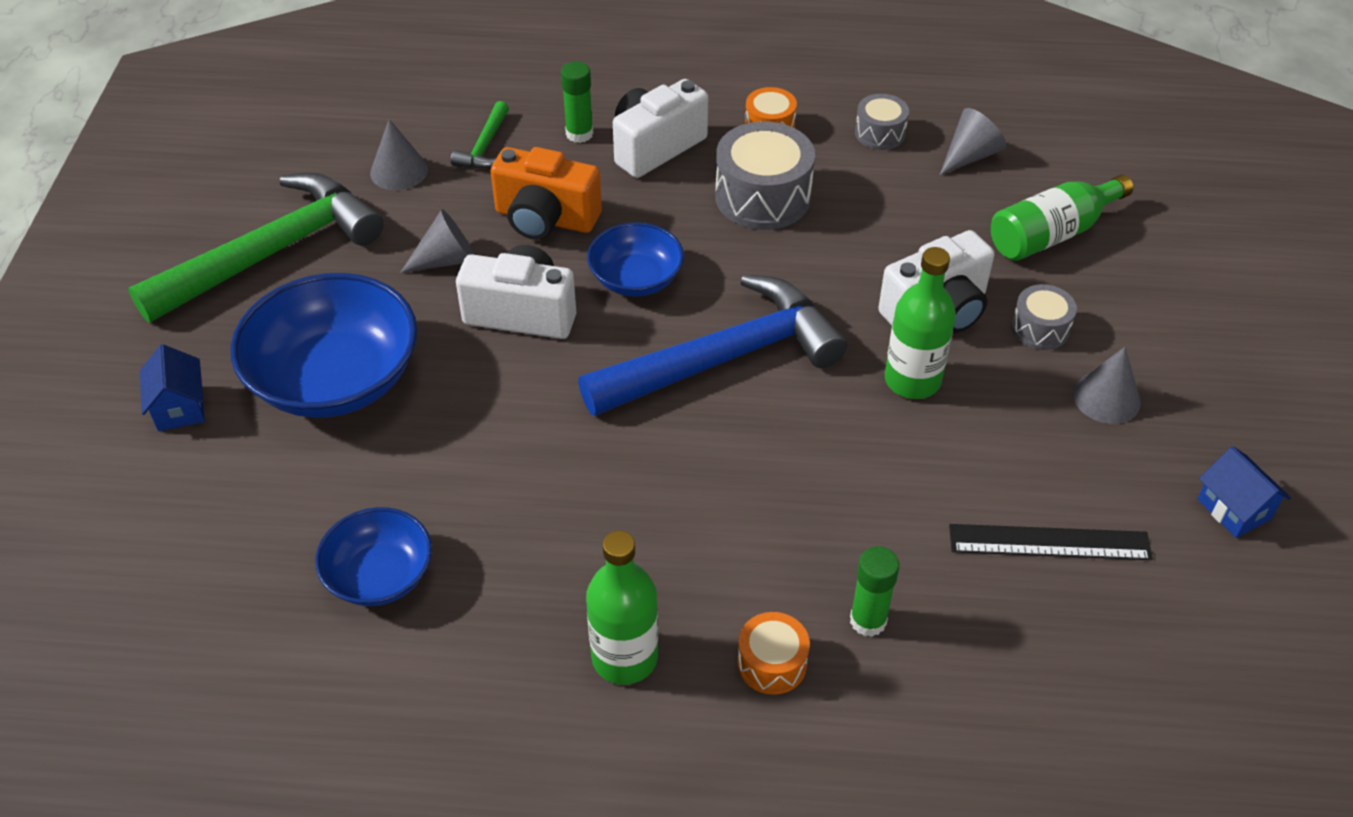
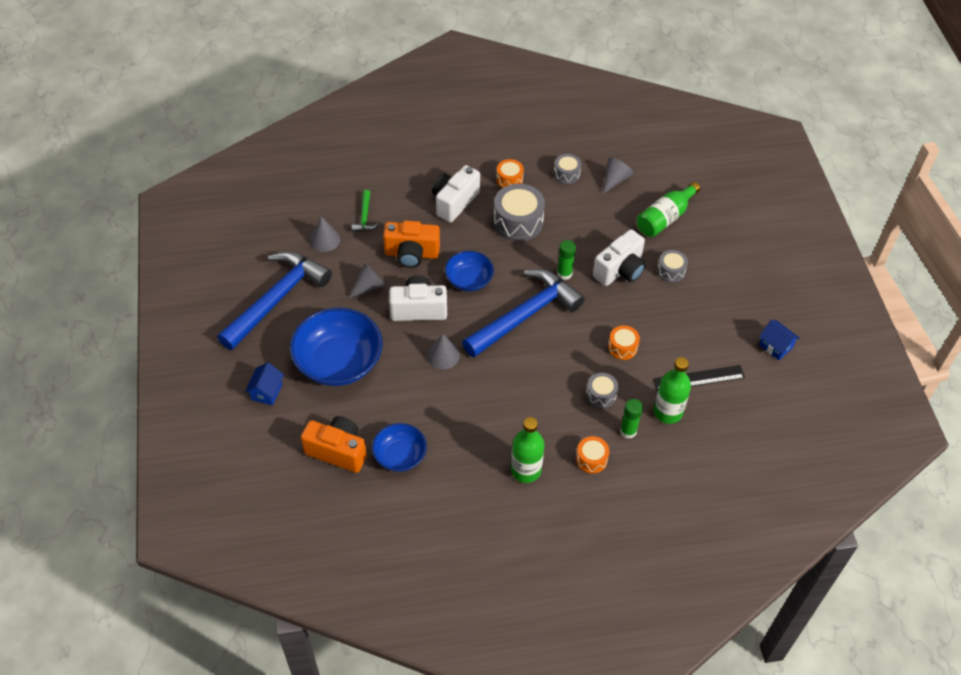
camera: 15 degrees left, 5 degrees up
(180, 407) = (266, 392): blue house -> blue house turned 45 degrees clockwise
(262, 542) = (337, 451): none -> orange camera
(272, 253) = (277, 299): green hammer -> blue hammer
(579, 134) = (412, 201): green glue stick -> green glue stick (564, 273)
(830, 536) = (601, 395): none -> grey drum
(902, 452) = (622, 347): none -> orange drum
(912, 380) = (618, 309): green bottle -> green bottle (667, 412)
(1106, 398) = (709, 302): grey cone -> grey cone (443, 355)

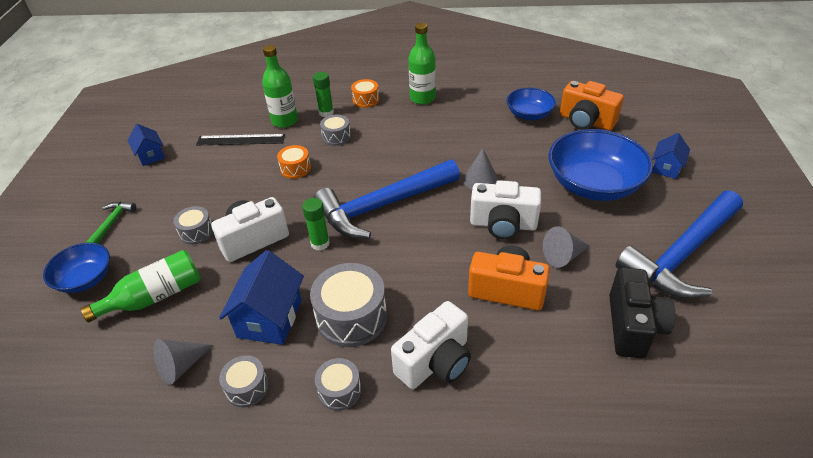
camera: 165 degrees left, 10 degrees down
(324, 239) = (633, 326): grey cone -> black camera
(364, 217) = (575, 355): green hammer -> green hammer (112, 223)
(469, 280) = (437, 250): blue bowl -> blue bowl (85, 279)
(509, 179) = (339, 390): orange drum -> grey drum
(574, 214) = (269, 318): none -> blue house

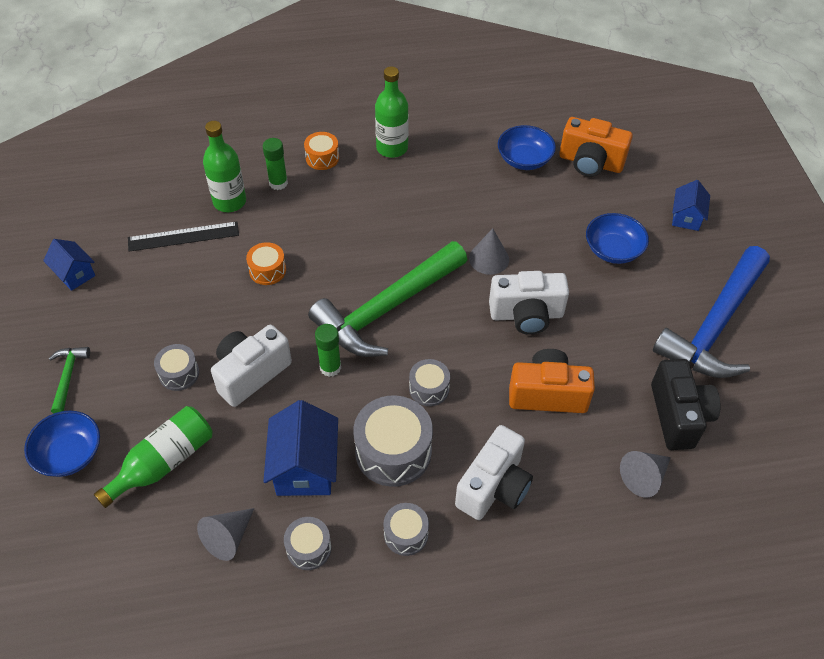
camera: 15 degrees left, 10 degrees up
(336, 137) = (302, 218): grey drum -> grey drum (429, 388)
(382, 206) = (387, 309): blue hammer -> green hammer
(563, 256) = (597, 344): grey cone -> grey cone (644, 477)
(593, 185) = (613, 250): blue bowl -> blue bowl, size x0.57

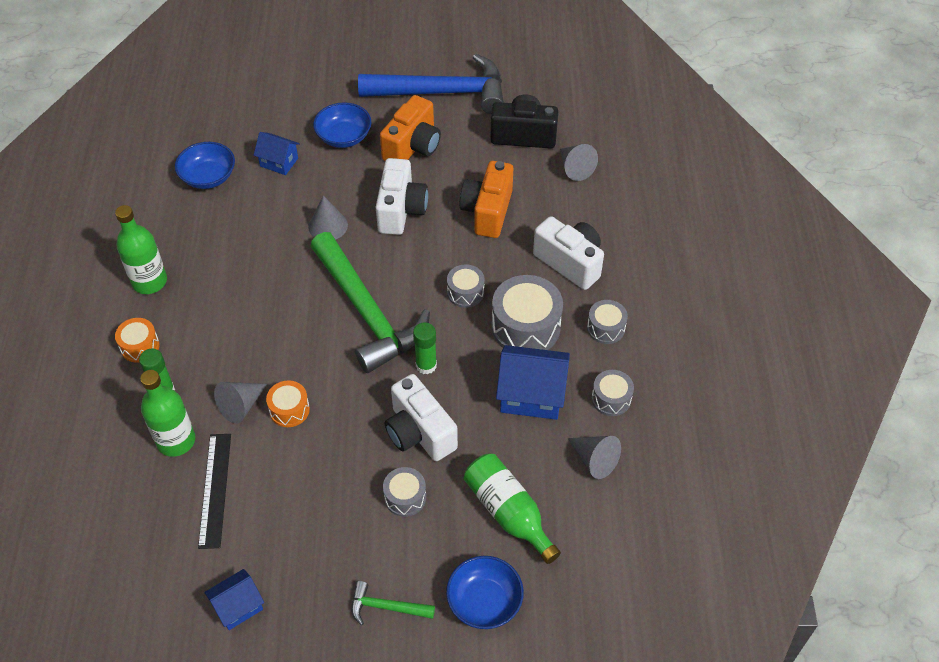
camera: 80 degrees left, 0 degrees up
(268, 236) = (241, 406): none -> grey cone
(590, 162) = (231, 129): orange camera -> orange camera (413, 147)
(686, 217) = (321, 81): blue house -> blue house (279, 162)
(715, 326) = (442, 92): blue hammer -> blue hammer turned 45 degrees counterclockwise

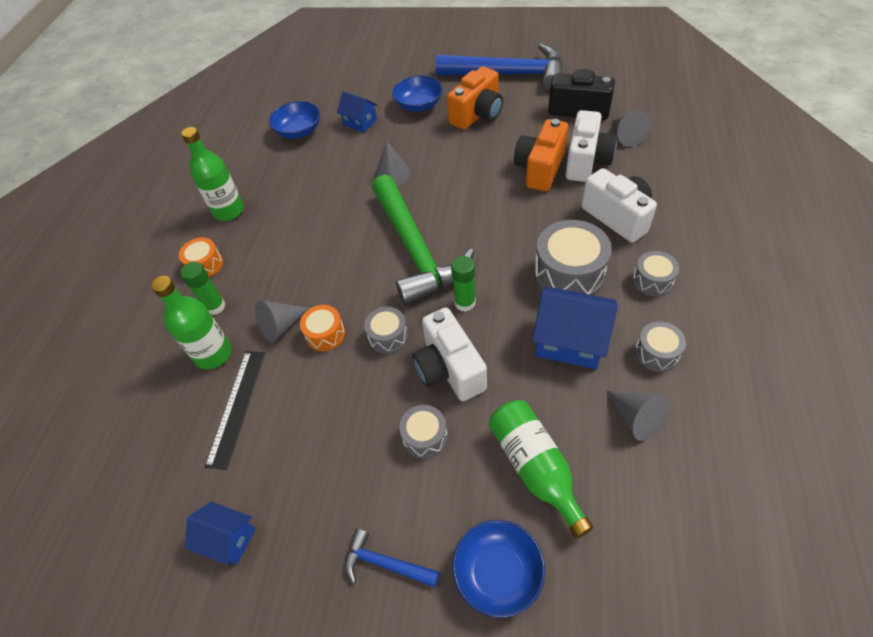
camera: 15 degrees right, 0 degrees up
(238, 606) = (228, 539): blue house -> blue house turned 45 degrees clockwise
(386, 607) = (385, 563): green hammer -> blue hammer
(401, 210) = (460, 164): white camera -> white camera (586, 161)
(465, 292) = (511, 238): grey drum -> grey drum (388, 336)

